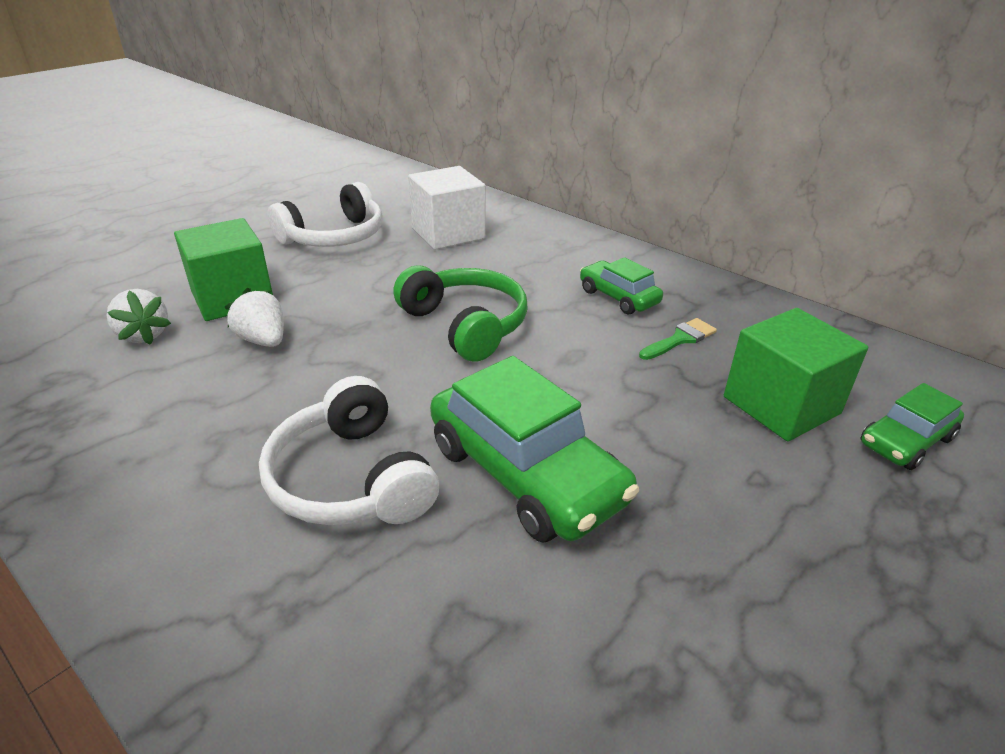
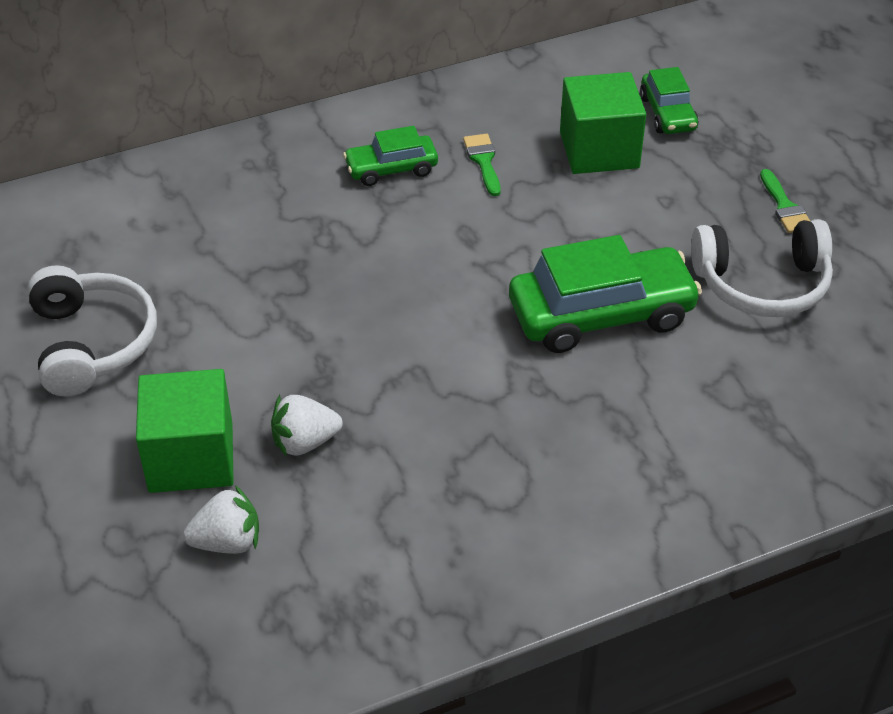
camera: 65 degrees left, 10 degrees up
(351, 479) = (556, 415): white headphones -> white headphones (762, 284)
(448, 233) = (161, 244): white cube -> none
(465, 325) = (372, 287): green headphones -> none
(873, 605) = (785, 207): none -> green brush

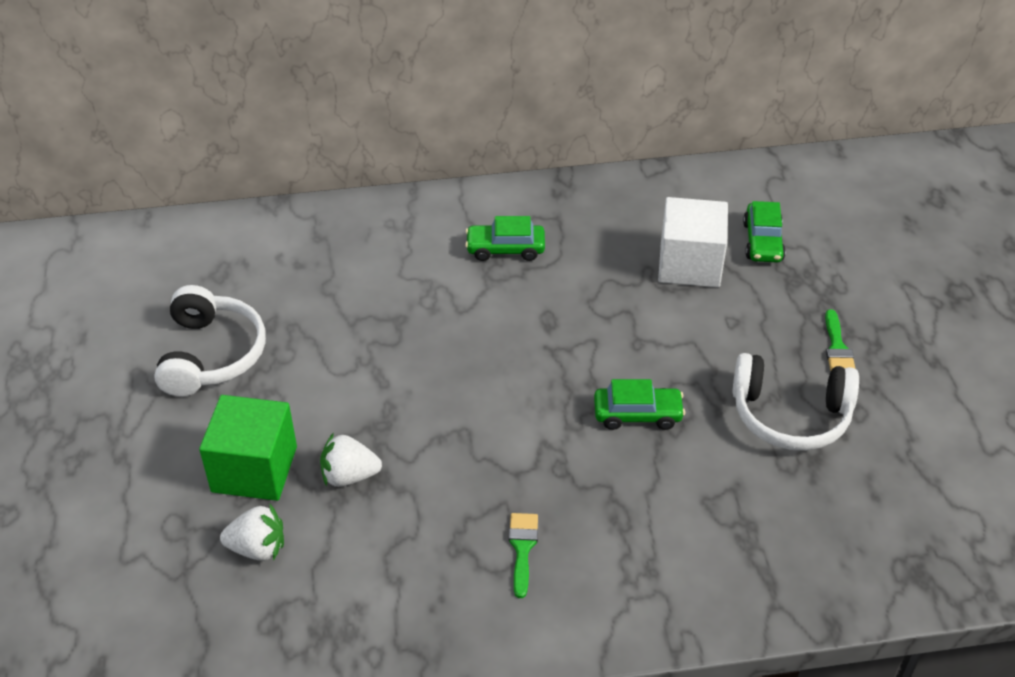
camera: 15 degrees right, 0 degrees up
(483, 161) = (585, 256): green brush -> green brush (522, 548)
(599, 150) = (689, 264): green cube -> white cube
(601, 314) = (637, 414): green car -> green car, size x0.55

